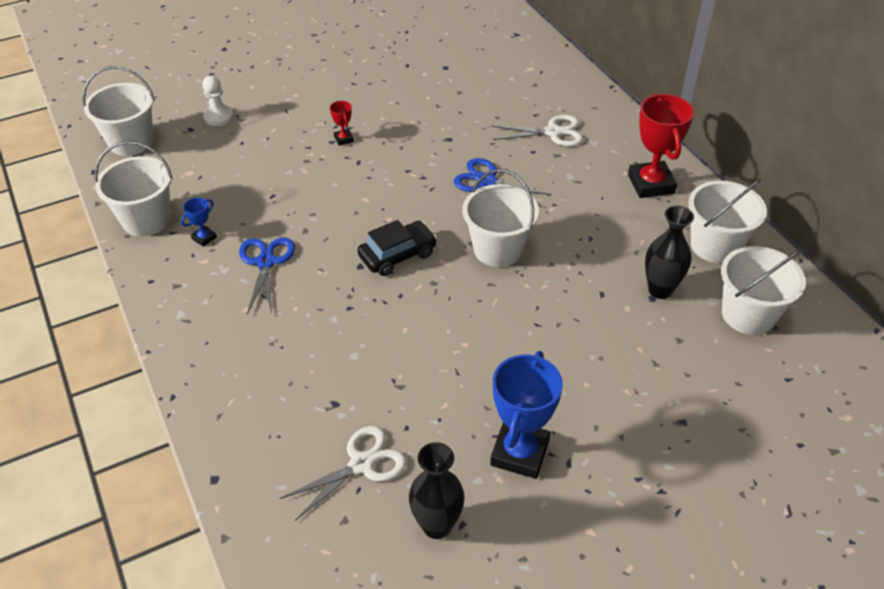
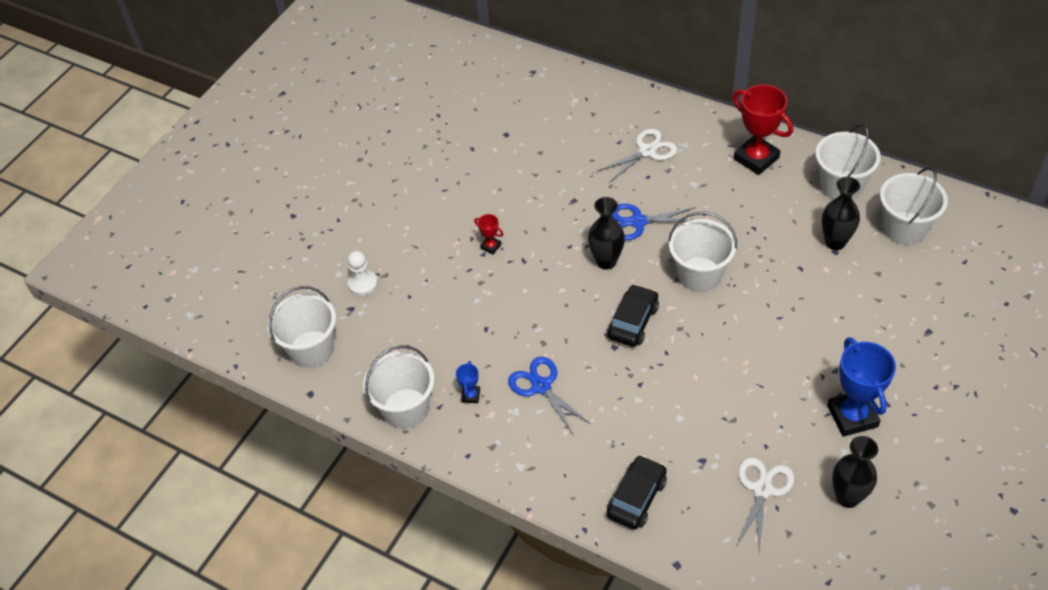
camera: 30 degrees left, 5 degrees up
(243, 398) = (636, 498): none -> black car
(426, 197) = (606, 261): none -> black vase

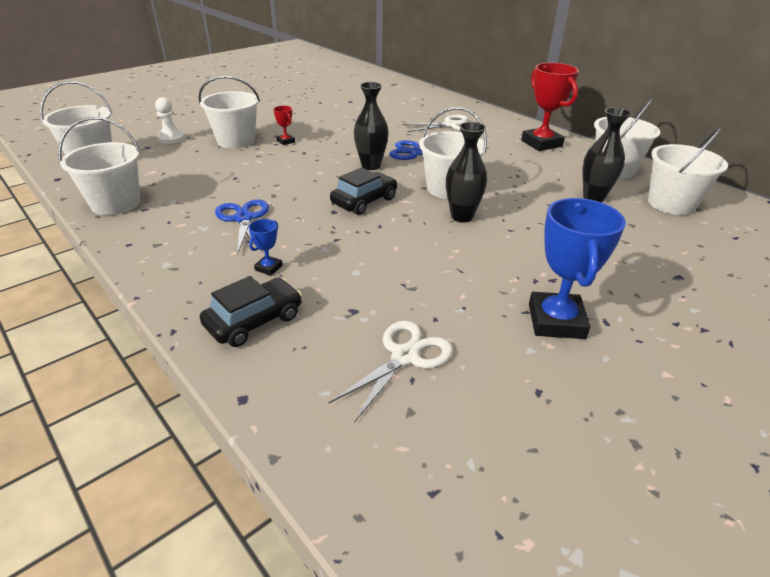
camera: 15 degrees right, 15 degrees down
(436, 263) = (236, 141): none -> white bucket
(471, 395) = (177, 209): blue trophy -> blue trophy (268, 268)
(847, 497) = (513, 397): black vase -> black vase (462, 217)

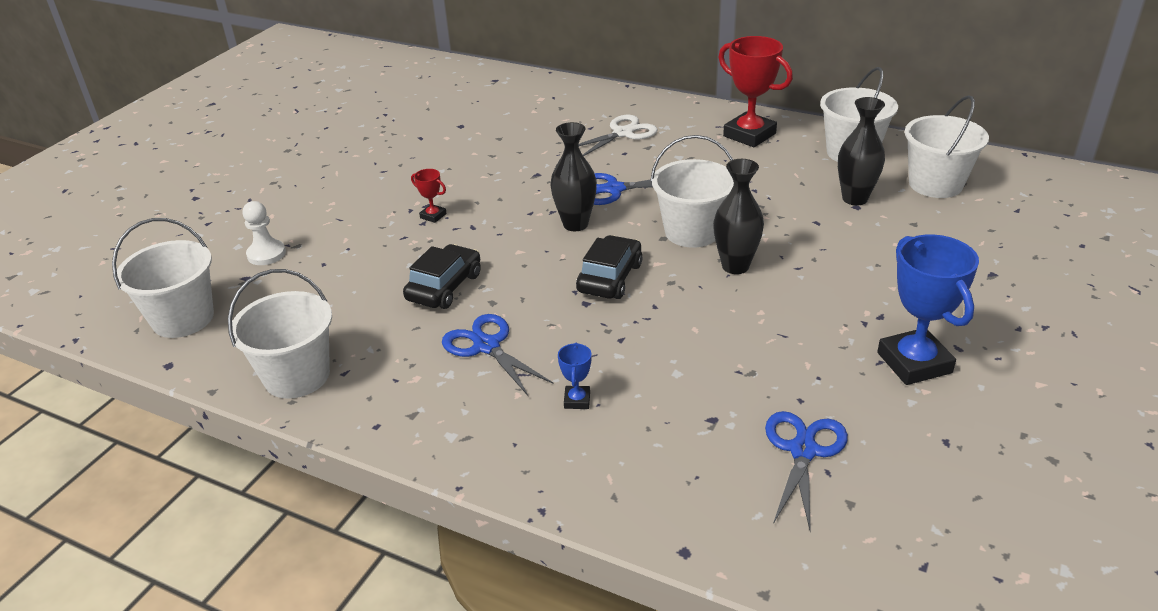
camera: 20 degrees left, 0 degrees up
(236, 141) = (363, 233): white bucket -> none
(254, 321) = (619, 467): black car -> black car (444, 287)
(405, 356) = (803, 450): white scissors -> blue scissors

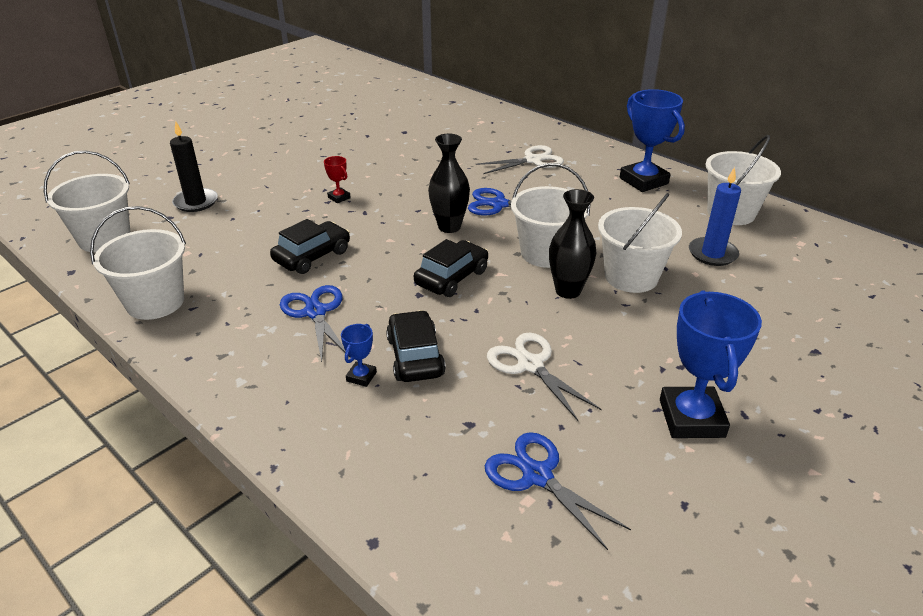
camera: 15 degrees right, 0 degrees up
(266, 254) = (196, 202): white pawn -> black candle
(620, 367) = (415, 356): none -> black car
(739, 348) = (530, 365): none -> white scissors
(749, 135) = (643, 181): red trophy -> blue trophy
(803, 450) = (537, 475): blue scissors -> blue scissors turned 75 degrees counterclockwise
(855, 199) = (712, 254): black vase -> blue candle
(935, 184) = (799, 256): white bucket -> white bucket (631, 277)

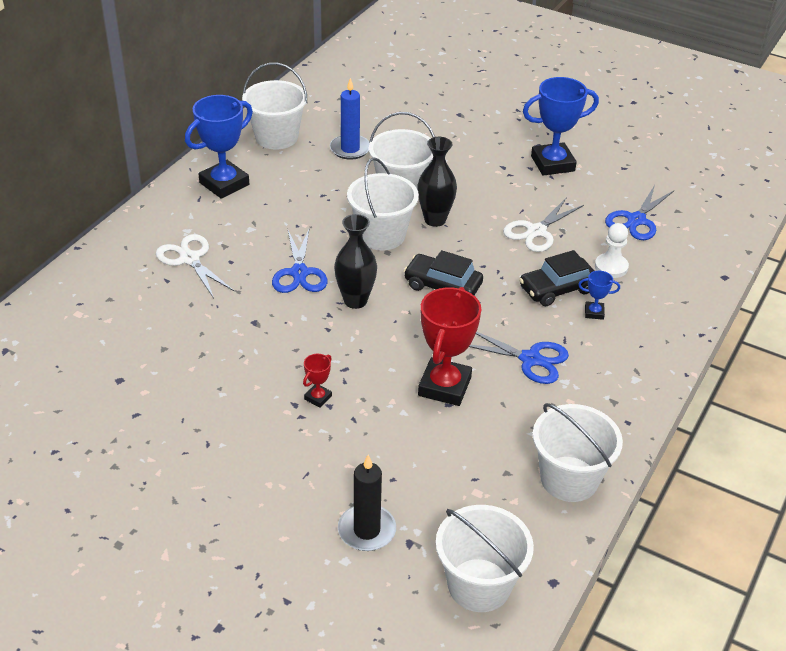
camera: 105 degrees left, 5 degrees up
(312, 256) = (444, 386): black car -> red trophy
(315, 312) = (530, 359): blue scissors -> blue scissors turned 120 degrees counterclockwise
(439, 416) = (611, 267): none -> white pawn

